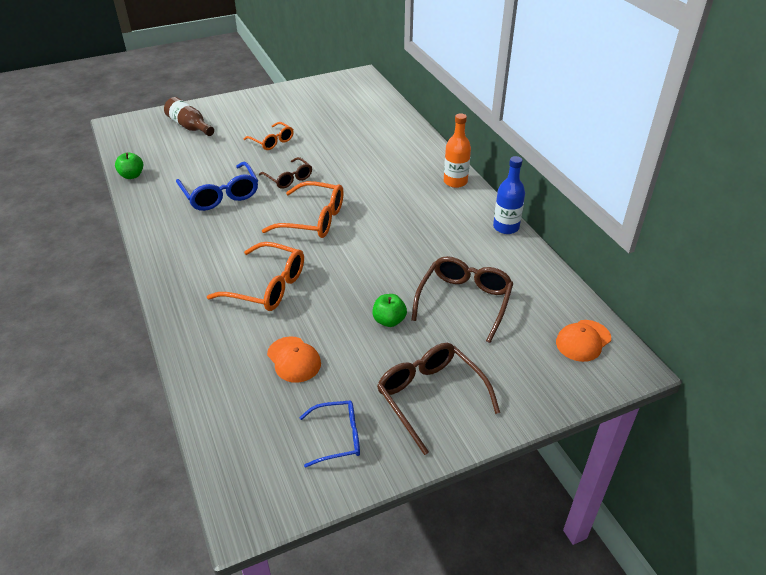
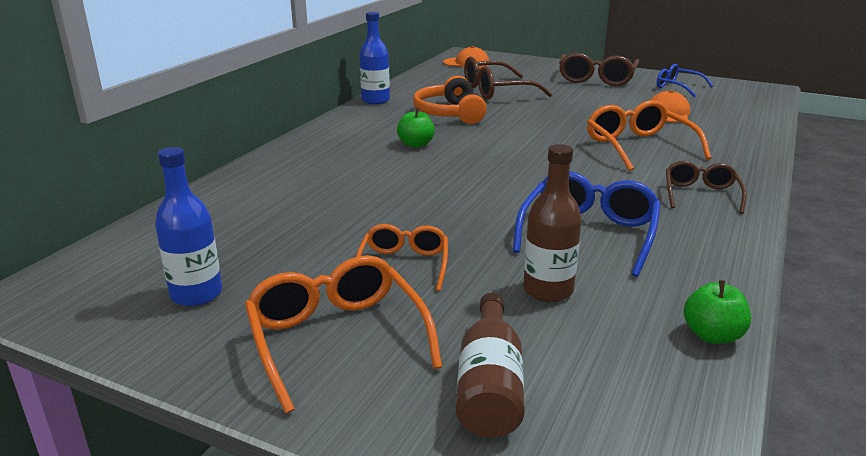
camera: 130 degrees left, 15 degrees down
(207, 161) = (548, 290): none -> brown bottle
(289, 178) = (473, 209): brown glasses -> brown glasses (700, 195)
(313, 219) = (516, 165): orange glasses -> orange glasses (337, 339)
(317, 100) = (196, 294): none -> blue bottle
(389, 320) = (566, 102): green apple -> green apple (416, 144)
(435, 245) = (449, 113): none -> orange headphones
(455, 182) = (328, 132): orange bottle -> none

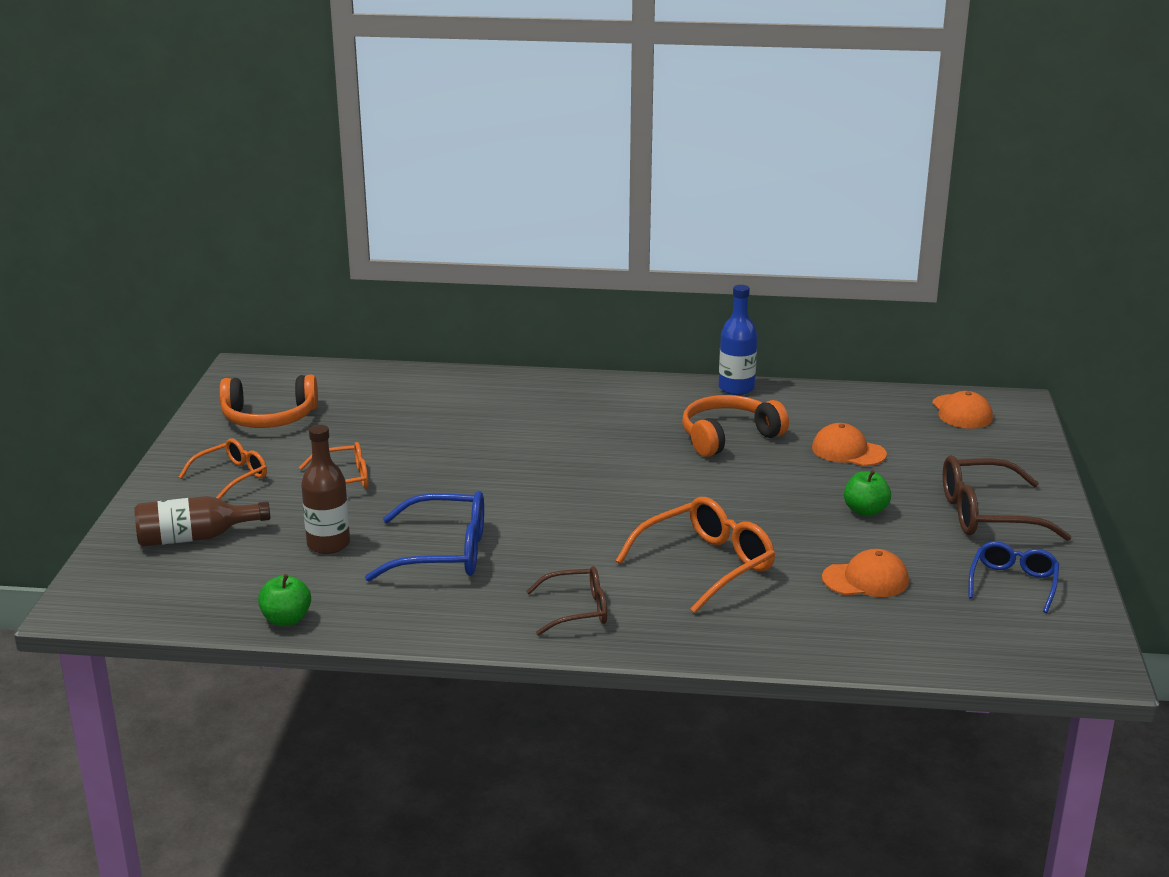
camera: 70 degrees right, 0 degrees up
(196, 294) = (269, 417): blue bottle -> orange headphones
(337, 339) = (232, 477): orange glasses -> orange glasses, size x0.63
(416, 144) = (610, 437): green apple -> green apple (865, 511)
(496, 91) = (848, 451): brown glasses -> orange cap

